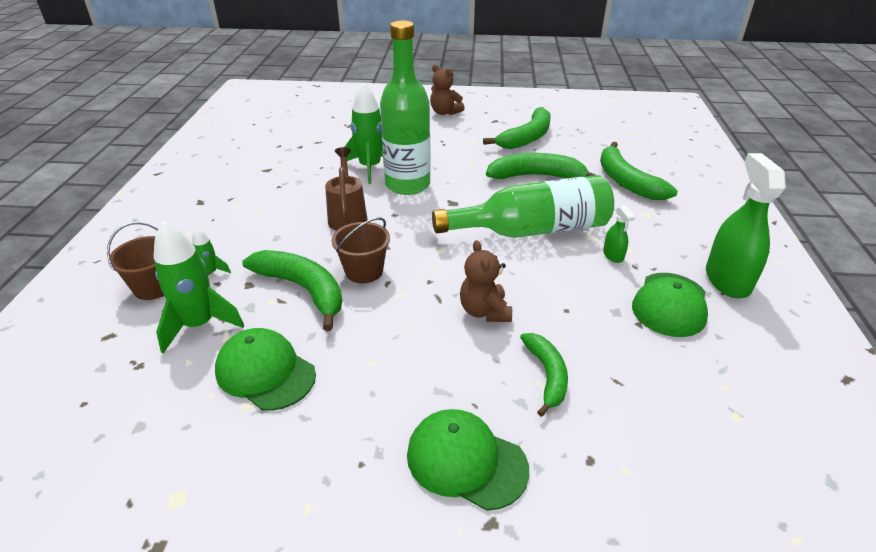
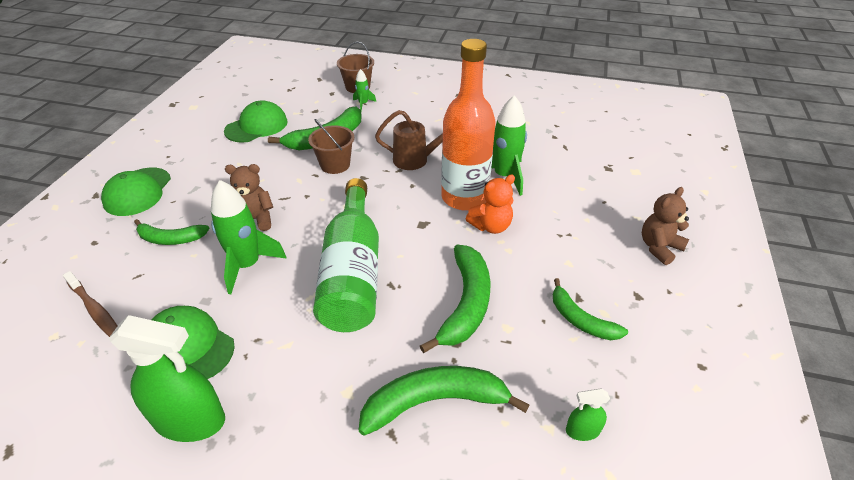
camera: 100 degrees right, 5 degrees up
(199, 325) = (312, 104): green rocket -> green rocket (247, 265)
(407, 185) = (464, 197): green bottle -> orange bottle
(444, 171) = (491, 226): none -> orange teddy bear
(466, 461) = (137, 192): green cap -> green cap turned 150 degrees clockwise
(527, 137) = (580, 320): green banana -> green banana, size x0.63
(613, 255) = (282, 327): green spray bottle -> green spray bottle (582, 430)
(683, 395) = (95, 310): none -> brown toothbrush

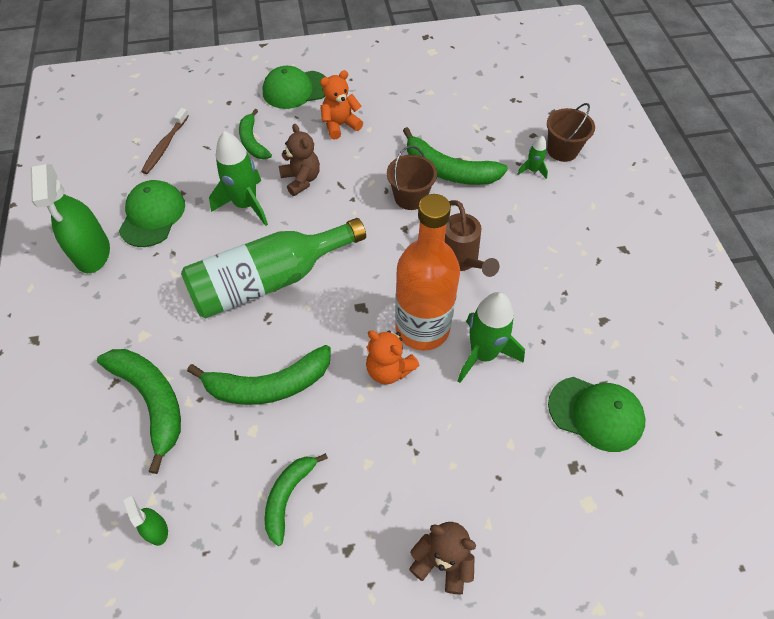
camera: 65 degrees right, 15 degrees up
(215, 178) = (340, 125): none -> orange teddy bear
(256, 126) = (432, 110): green cap -> green cap (596, 413)

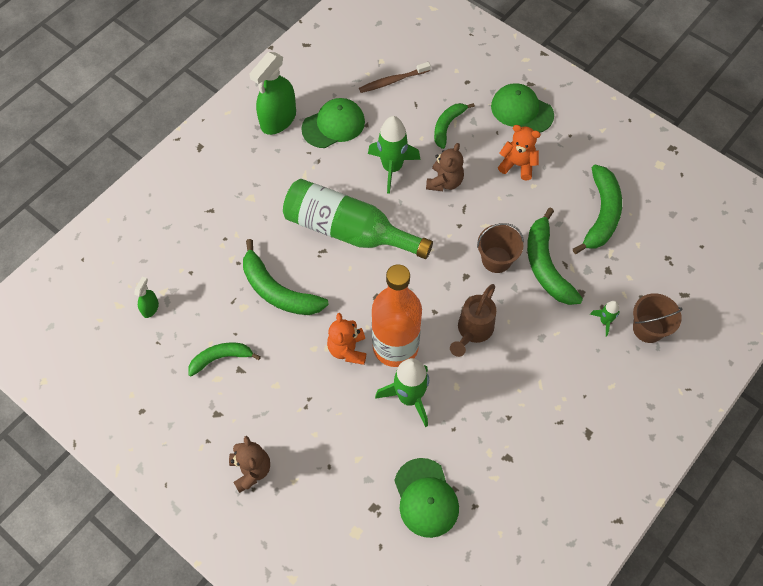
camera: 50 degrees right, 5 degrees up
(152, 401) = (216, 239): green banana -> green banana (601, 214)

